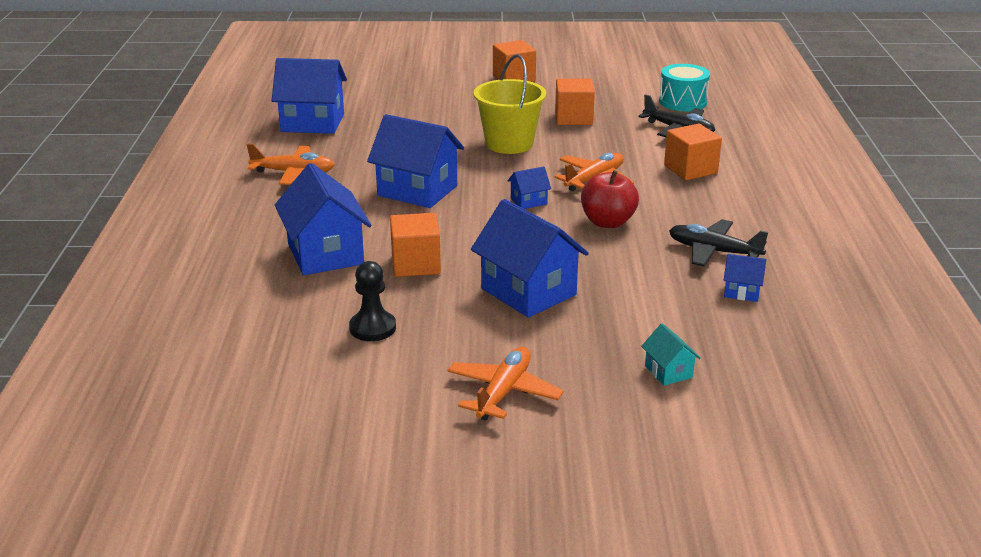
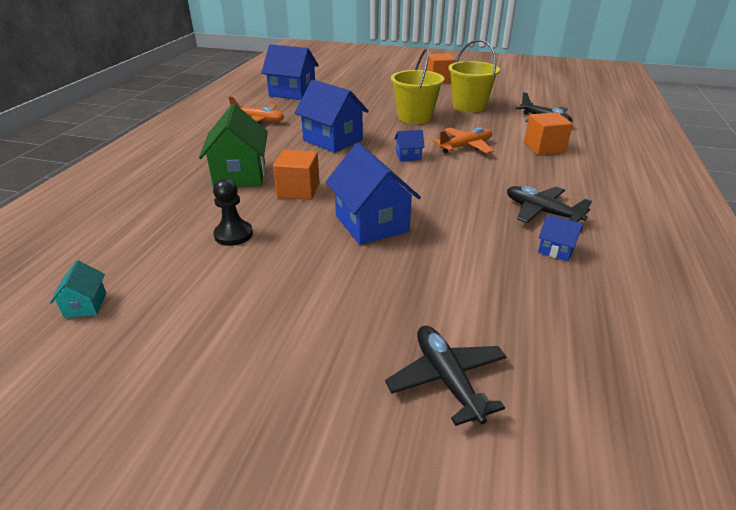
camera: 15 degrees right, 5 degrees up
(325, 254) = (240, 175): blue house -> green house
(503, 392) = (301, 310): orange plane -> none
(573, 118) = (469, 106): orange cube -> yellow bucket
(607, 222) = (462, 178): red apple -> none
(668, 372) = (459, 316): turquoise house -> turquoise house (85, 305)
(679, 427) = (447, 379): none -> black plane
(683, 102) = (554, 103): turquoise drum -> none

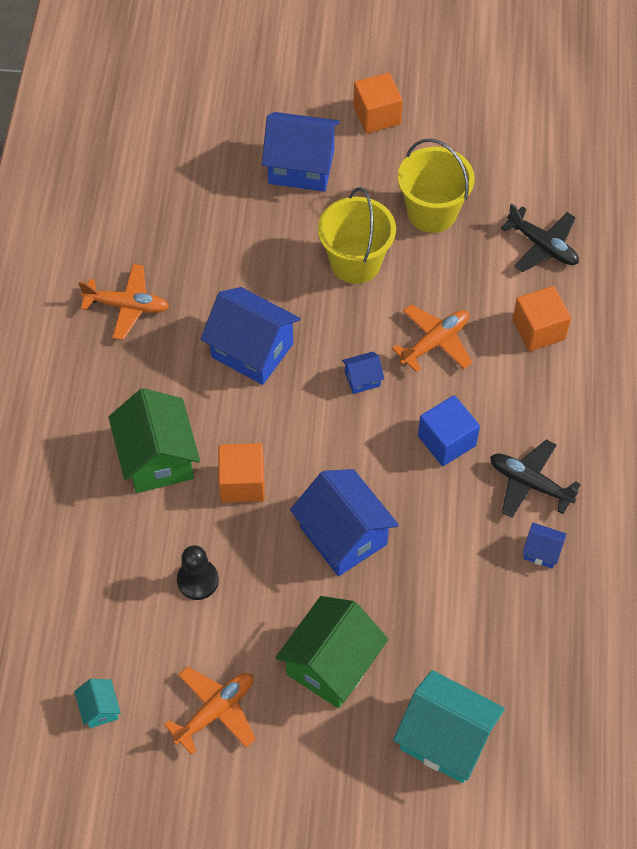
camera: 10 degrees left, 25 degrees up
(198, 321) = (215, 711): none -> orange plane
(292, 93) = (148, 203): blue house -> blue house (301, 167)
(333, 301) = (331, 664): none -> green house
(447, 379) = (445, 738): black plane -> turquoise house
(470, 186) = (446, 441): none -> blue cube

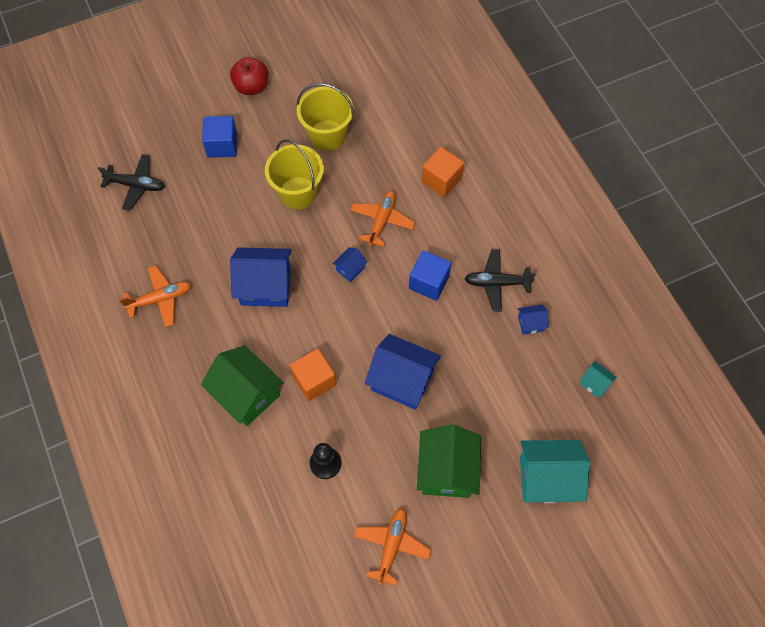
camera: 30 degrees left, 5 degrees up
(100, 709) = (314, 589): turquoise house -> turquoise house (595, 383)
(301, 167) = (222, 145): blue house -> blue cube
(377, 115) = (251, 87): orange cube -> red apple
(542, 246) = (410, 124): black plane -> black plane (136, 185)

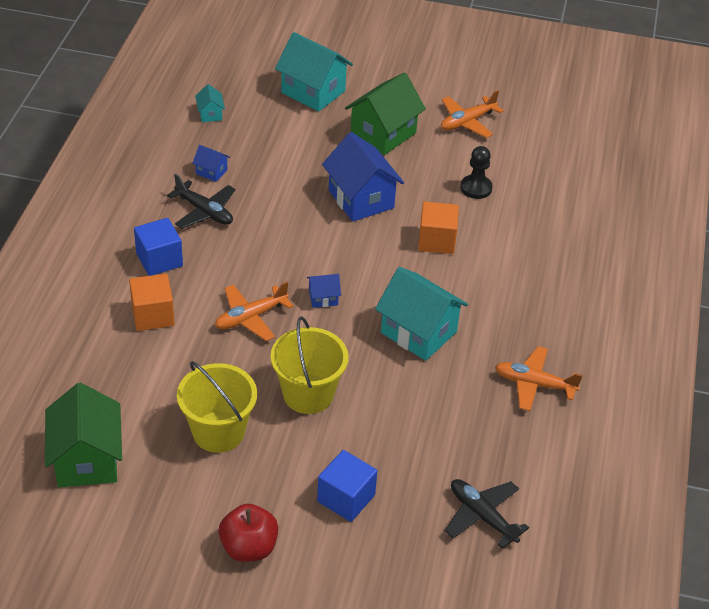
camera: 145 degrees left, 20 degrees down
(247, 394) = (506, 265): green house -> green house (87, 460)
(265, 287) = (418, 332): blue house -> turquoise house
(429, 282) = (262, 246): blue cube -> blue cube (159, 260)

